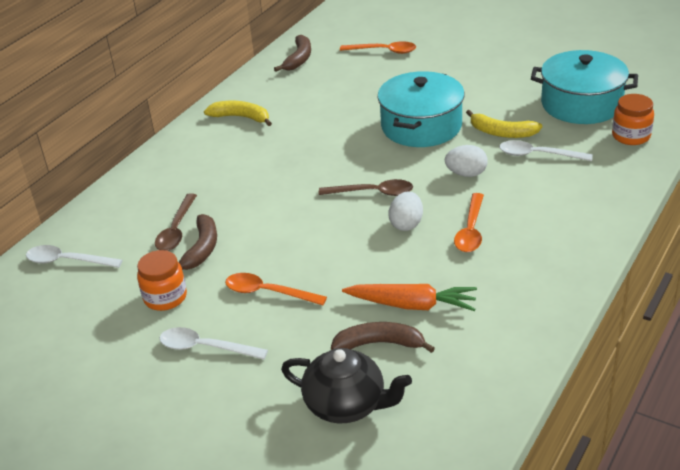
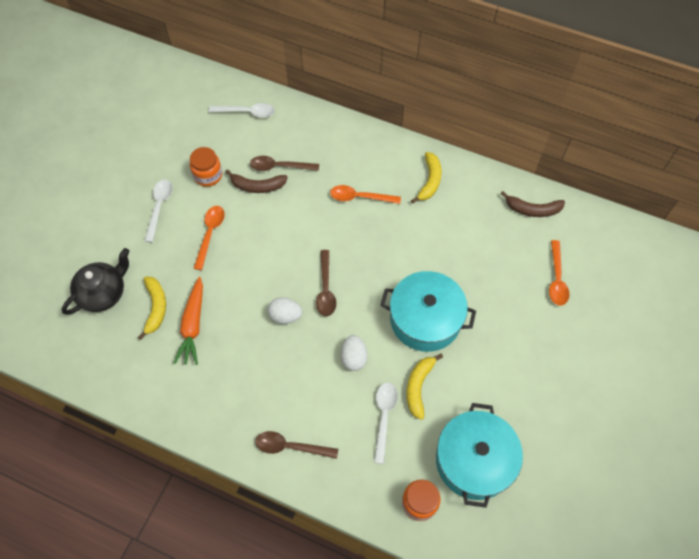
camera: 80 degrees right, 25 degrees up
(67, 261) = (247, 112): white spoon -> white spoon turned 90 degrees clockwise
(346, 404) = (103, 293): black teapot -> black teapot turned 150 degrees counterclockwise
(380, 344) = (156, 308): brown banana -> yellow banana
(470, 230) = (277, 362): orange spoon -> orange spoon (360, 197)
(579, 219) = (290, 446): none -> brown spoon

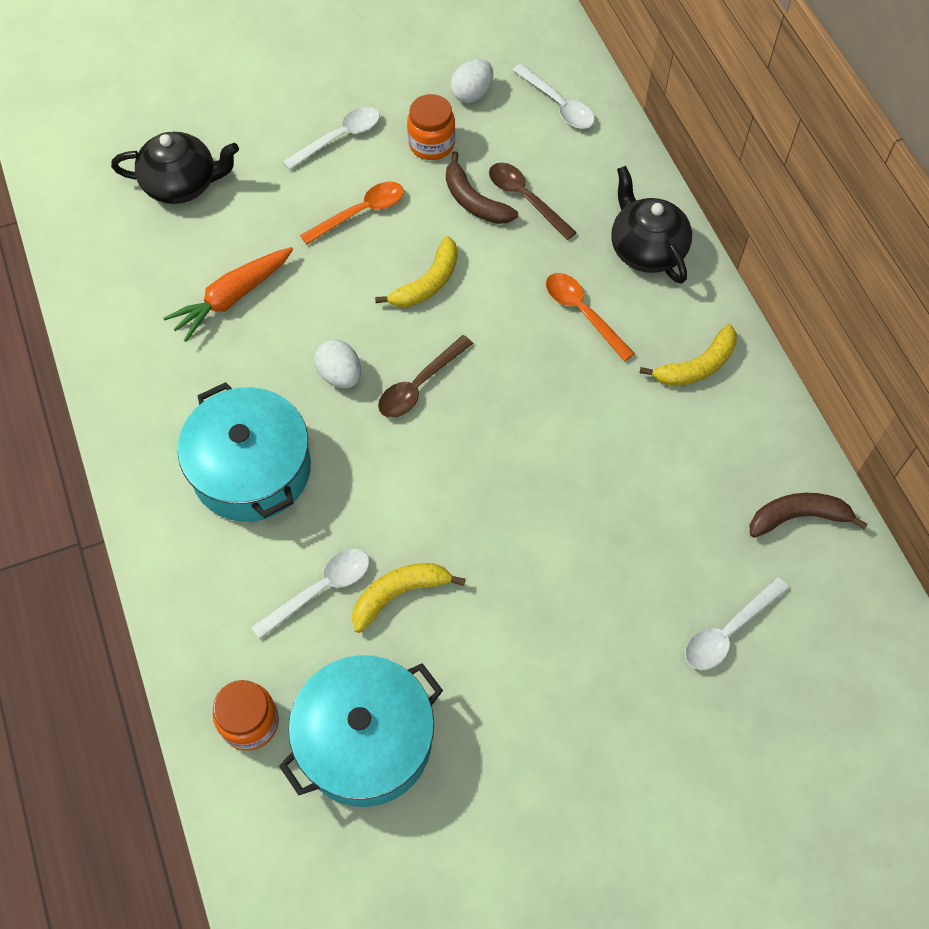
camera: 45 degrees right, 0 degrees up
(156, 308) = (216, 245): yellow banana -> yellow banana (427, 283)
(290, 446) = (185, 523): brown spoon -> none
(353, 358) = (362, 491): white egg -> white egg (472, 94)
(356, 147) = (646, 249): none -> black teapot
(425, 319) = (497, 525): turquoise pot -> turquoise pot (251, 469)
(532, 209) = (798, 517): brown banana -> brown banana turned 120 degrees clockwise
(556, 279) = (728, 631): orange spoon -> white spoon

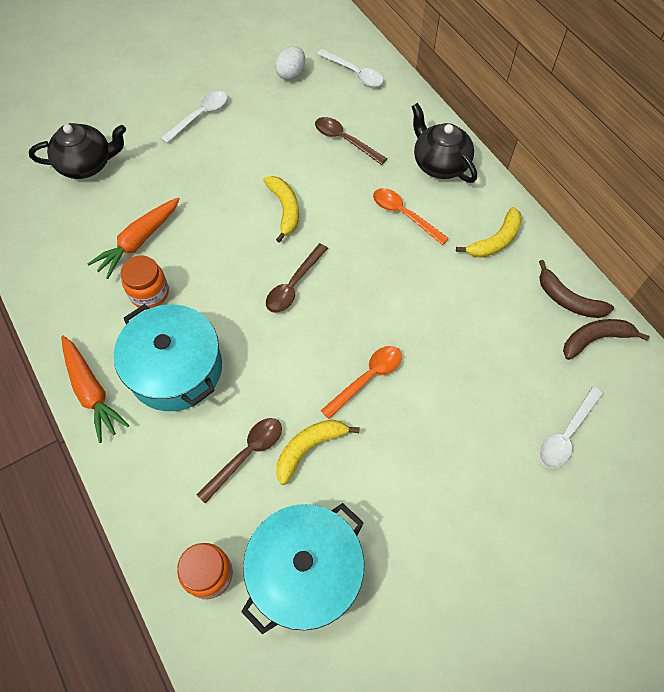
camera: 10 degrees left, 0 degrees up
(144, 481) = (91, 391): none -> orange carrot
(320, 590) = (246, 455): white spoon -> brown spoon
(340, 375) = (232, 287): white egg -> none
(360, 213) = (225, 166): orange spoon -> orange spoon (367, 378)
(427, 283) = (285, 210): yellow banana -> yellow banana turned 45 degrees counterclockwise
(431, 144) = (268, 111): orange jar -> orange jar (149, 293)
(474, 201) = (307, 147): brown banana -> brown banana (568, 299)

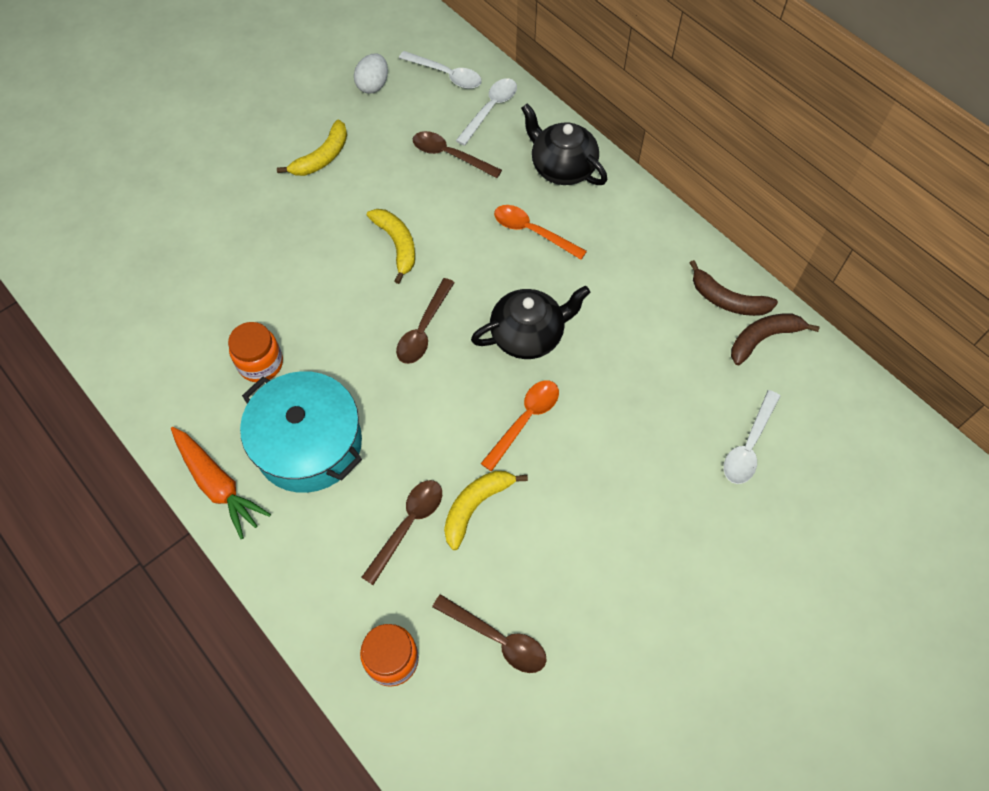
camera: 10 degrees left, 0 degrees up
(87, 164) = (154, 225): black teapot -> black teapot (528, 335)
(139, 241) = (235, 306): orange carrot -> none
(200, 116) = (276, 150): white spoon -> white spoon (490, 110)
(305, 572) = (497, 638): turquoise pot -> brown spoon
(495, 241) = (638, 246): yellow banana -> yellow banana (322, 157)

